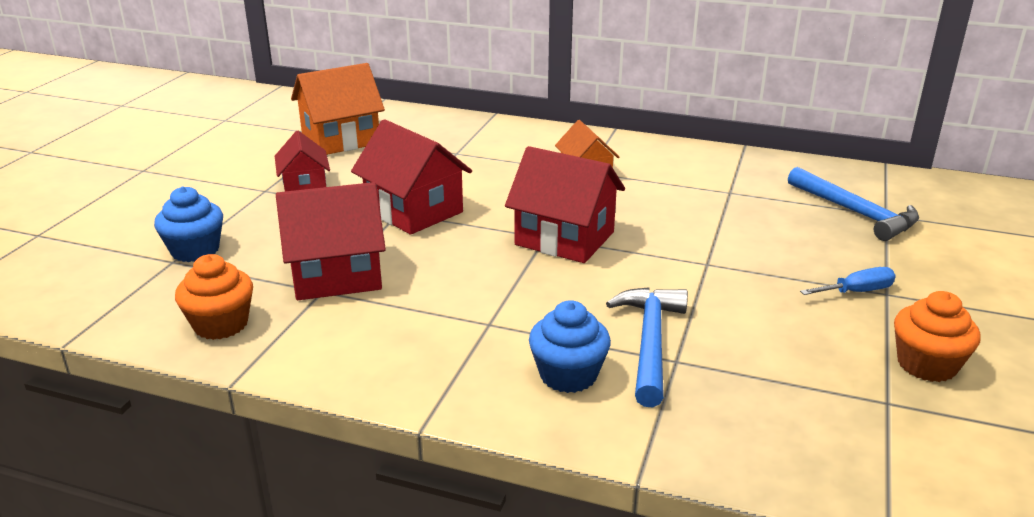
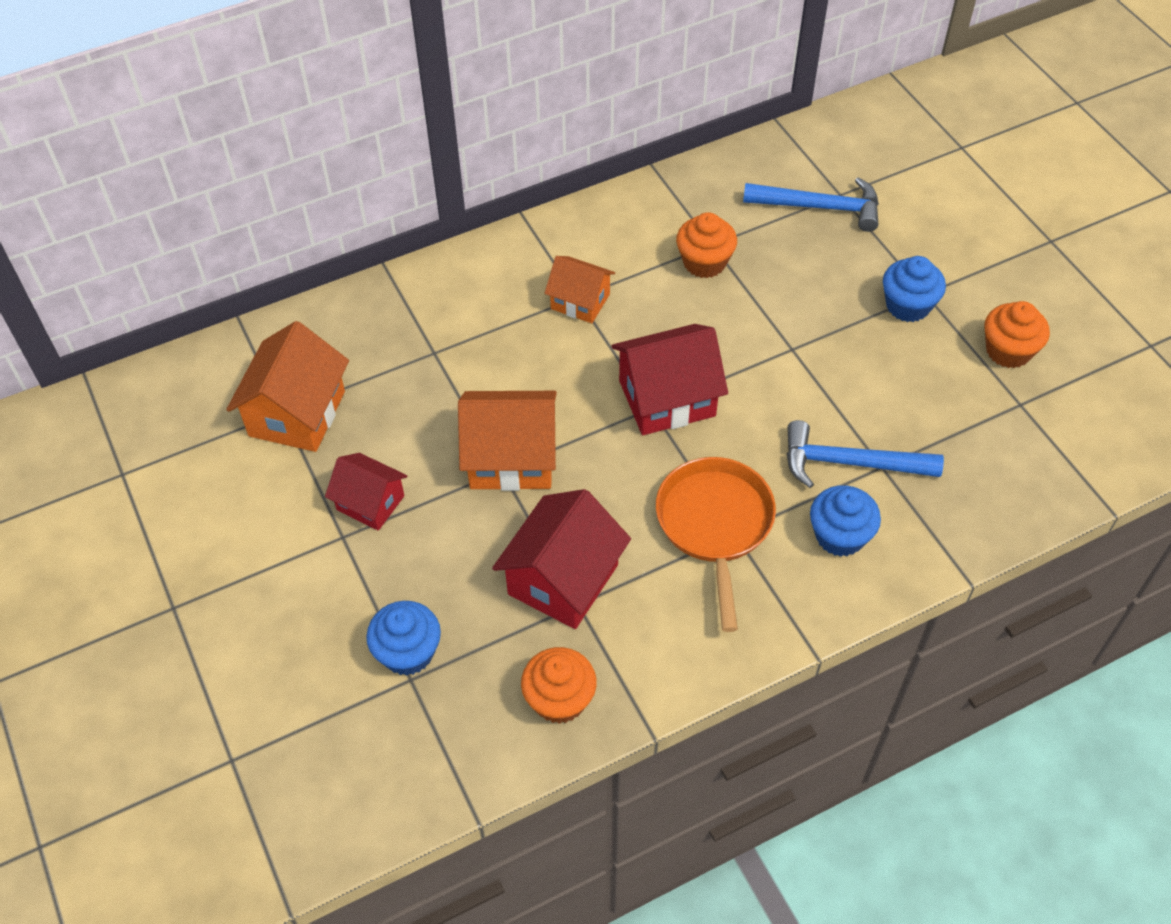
camera: 45 degrees left, 25 degrees up
(414, 211) = (511, 458): red house -> orange house
(482, 311) = (715, 525): none -> orange pan
(650, 342) = (849, 463): blue hammer -> blue hammer turned 45 degrees counterclockwise
(708, 196) = (704, 262): none -> orange cupcake
(856, 292) = (908, 305): blue screwdriver -> blue cupcake

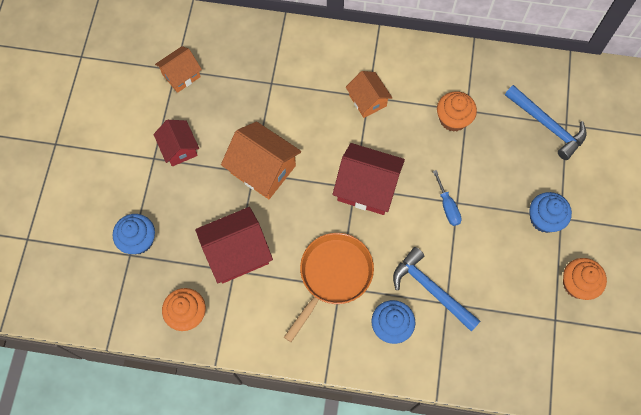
camera: 35 degrees right, 15 degrees up
(297, 413) = (181, 75): orange house -> orange house, size x0.62
(784, 360) = (447, 206): none -> blue screwdriver

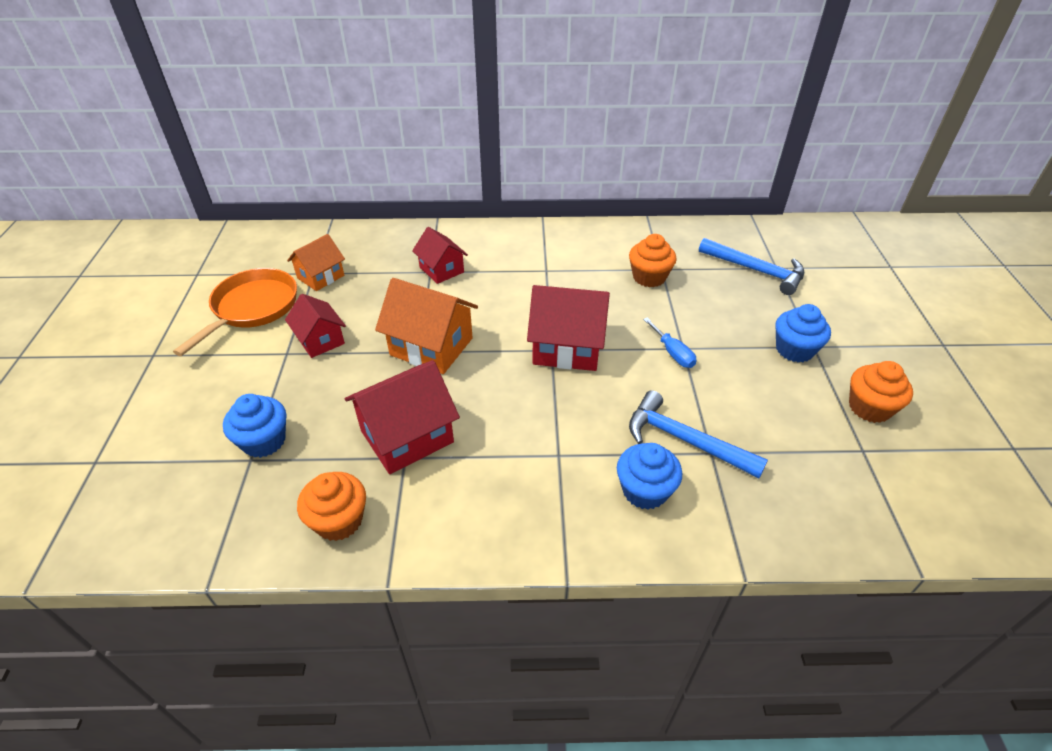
camera: 10 degrees left, 25 degrees down
(281, 82) = (441, 270): none -> red house
(333, 276) = (546, 443): orange pan -> orange pan (252, 308)
(367, 100) = (546, 273): orange house -> none

